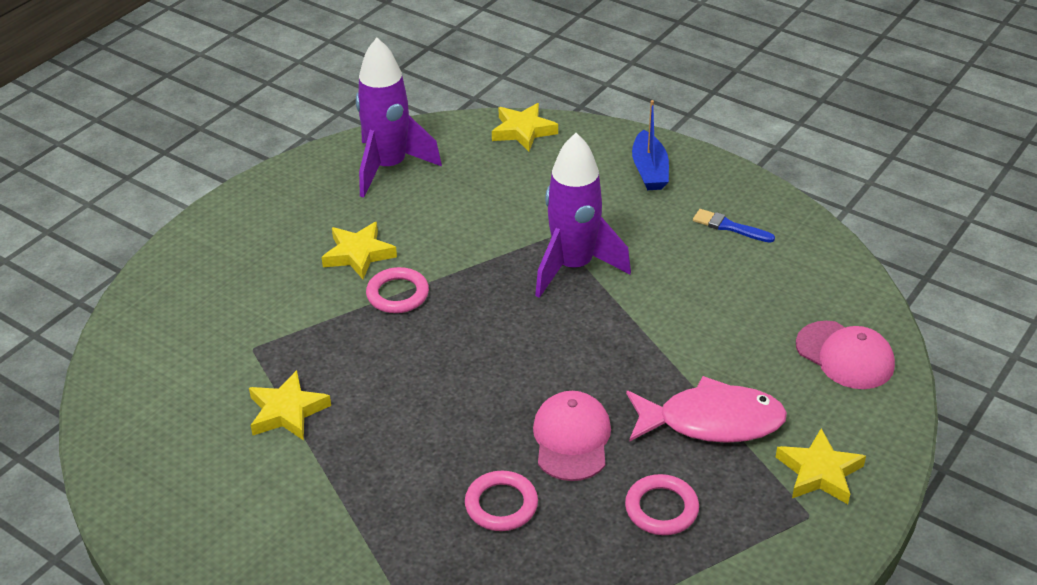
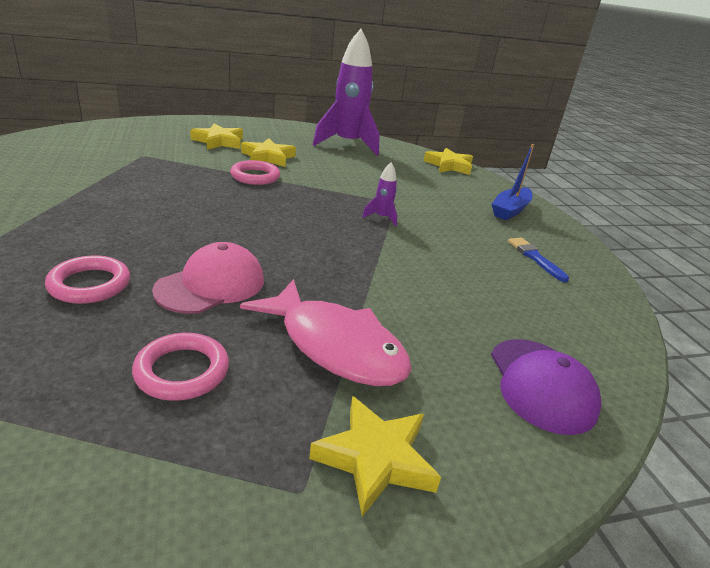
camera: 35 degrees right, 10 degrees down
(287, 411) = (98, 179): yellow star -> yellow star (219, 141)
(573, 267) = (382, 218): purple rocket -> purple rocket, size x0.41
(845, 355) = (541, 385): pink cap -> purple cap

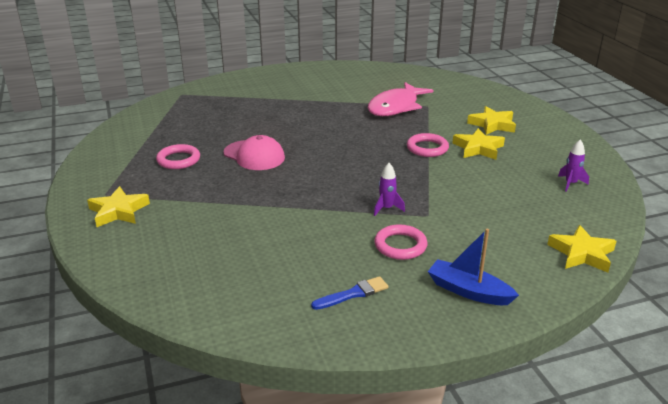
camera: 90 degrees right, 0 degrees up
(89, 284) = (245, 127): pink ring -> pink ring (400, 245)
(335, 346) = (201, 197): pink fish -> pink fish (396, 107)
(347, 144) = (570, 184): purple rocket -> purple rocket, size x0.41
(541, 385) = (168, 270): purple cap -> none

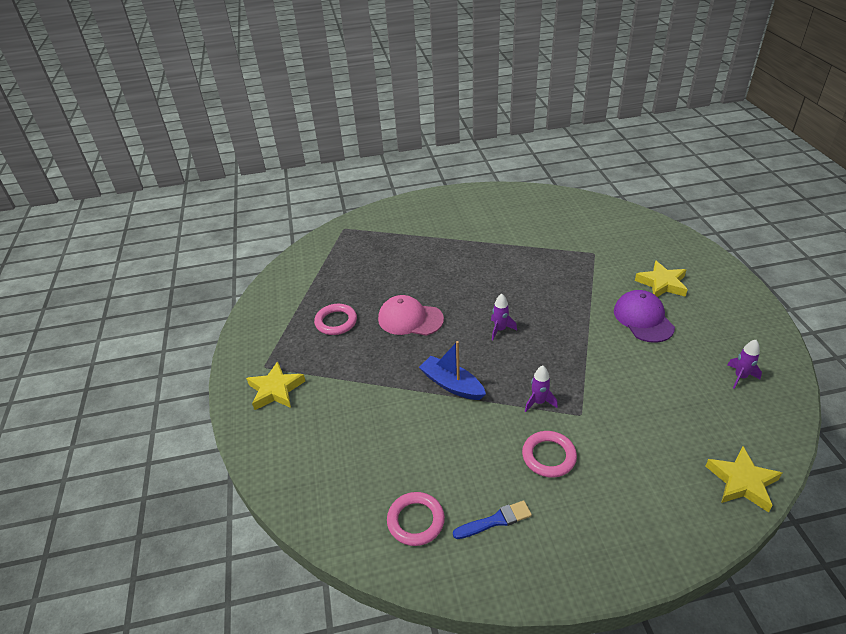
camera: 10 degrees right, 10 degrees up
(254, 155) = (410, 319): pink cap -> pink cap turned 150 degrees clockwise
(344, 160) = (500, 330): none -> purple rocket
(396, 107) = (560, 253): pink fish -> none
(427, 148) = (588, 316): pink ring -> pink ring (416, 521)
(468, 291) = (614, 527): blue boat -> blue boat (452, 384)
(478, 148) = (643, 319): yellow star -> purple cap

